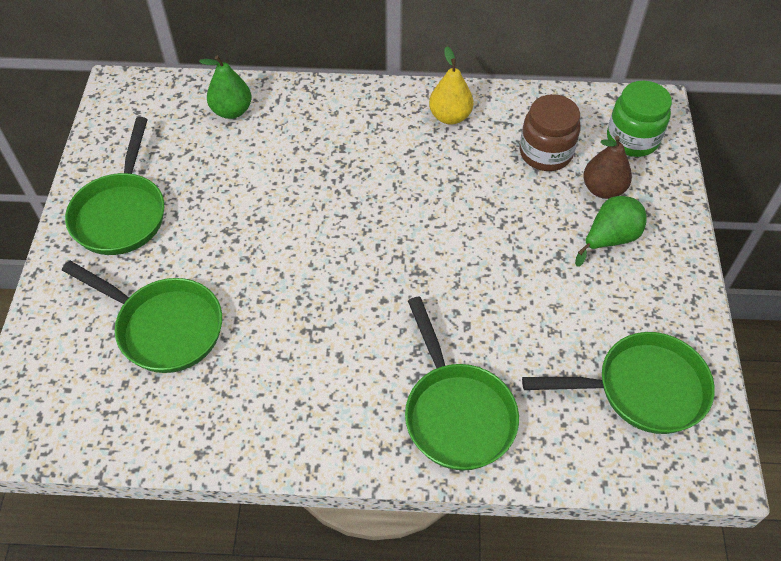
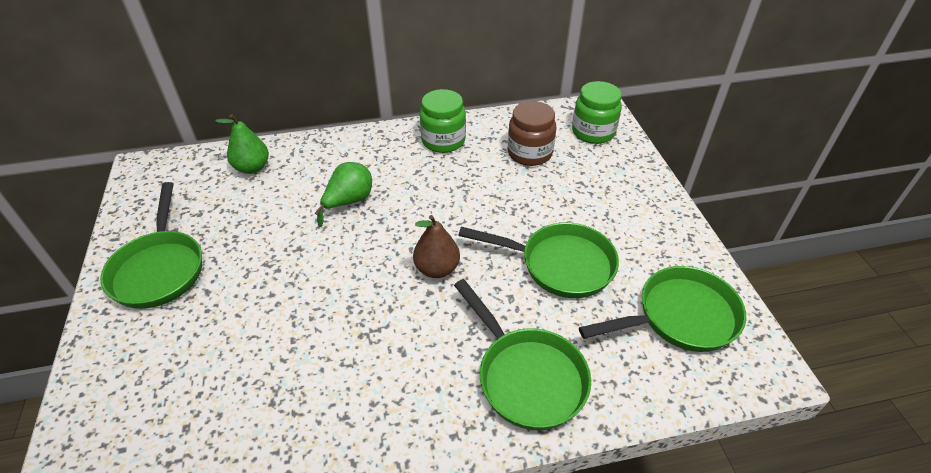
camera: 15 degrees left, 10 degrees down
(164, 327) = (219, 362): green pan -> green pan (560, 264)
(450, 116) = (443, 141): yellow pear -> green jar
(603, 189) = (585, 170): brown pear -> brown pear (437, 269)
(609, 239) = (604, 205): green pear -> green pear (348, 202)

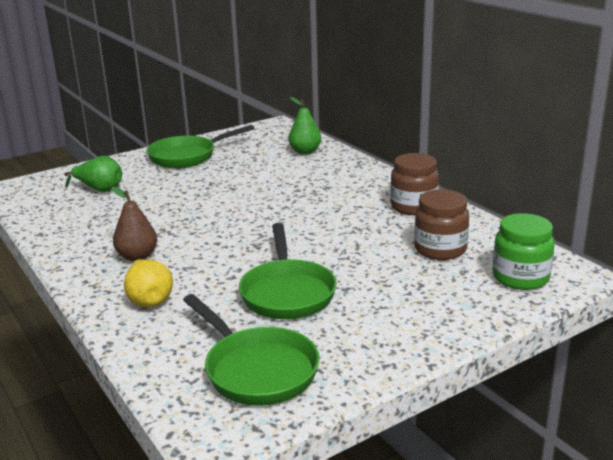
camera: 70 degrees right, 20 degrees down
(348, 202) = (296, 191): green pear -> green pear (99, 189)
(437, 269) = (244, 240): brown pear -> brown pear (137, 256)
(443, 141) = (413, 207): green jar -> brown jar
(526, 376) = (149, 299): green pan -> yellow pear

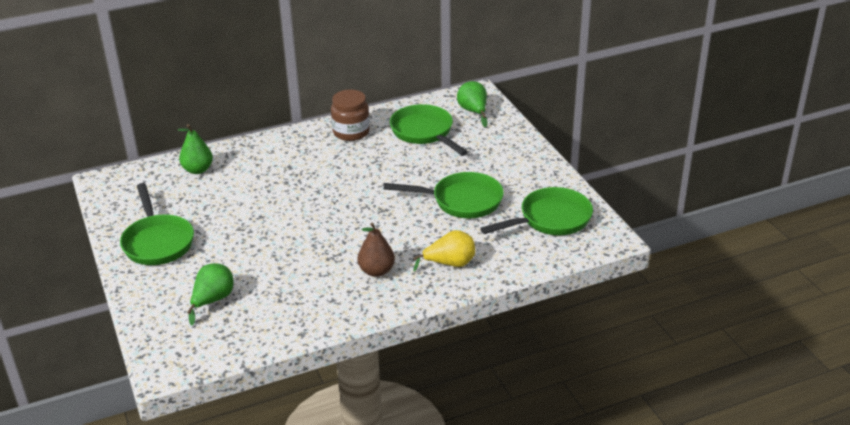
camera: 80 degrees left, 10 degrees up
(440, 249) = (424, 132): brown jar -> green pan
(520, 277) = (473, 111): green jar -> green pear

